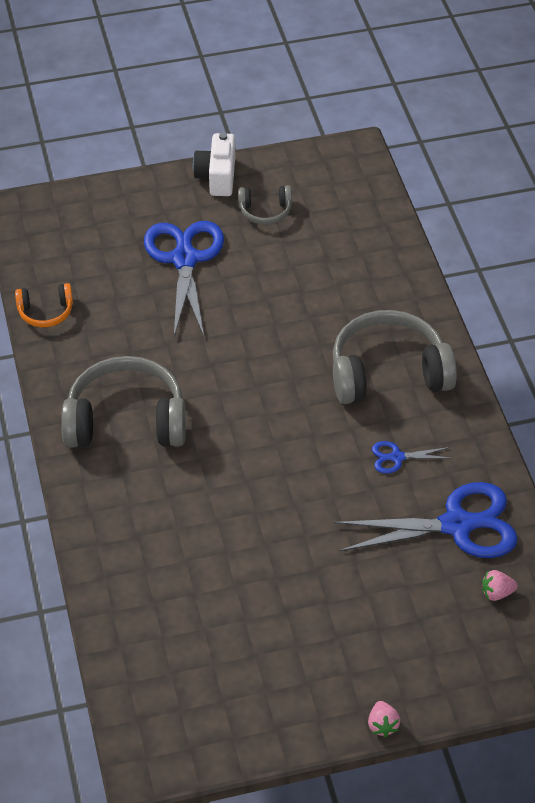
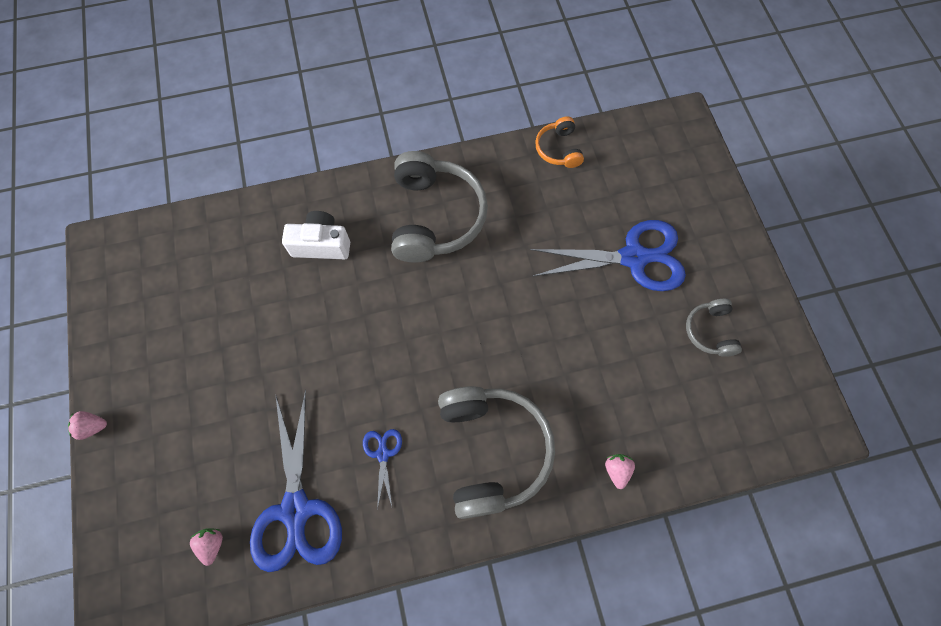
camera: 90 degrees right, 20 degrees up
(217, 177) = (754, 285): white camera -> white camera (321, 244)
(401, 285) = (617, 470): none -> pink strawberry

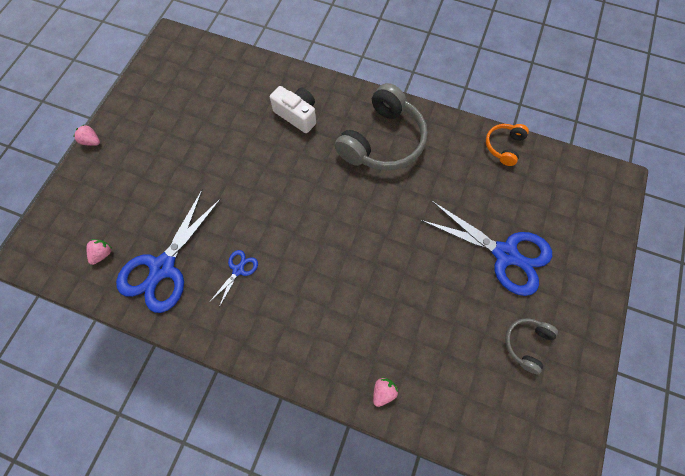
camera: 35 degrees right, 0 degrees up
(492, 450) = (308, 317): grey headphones -> none

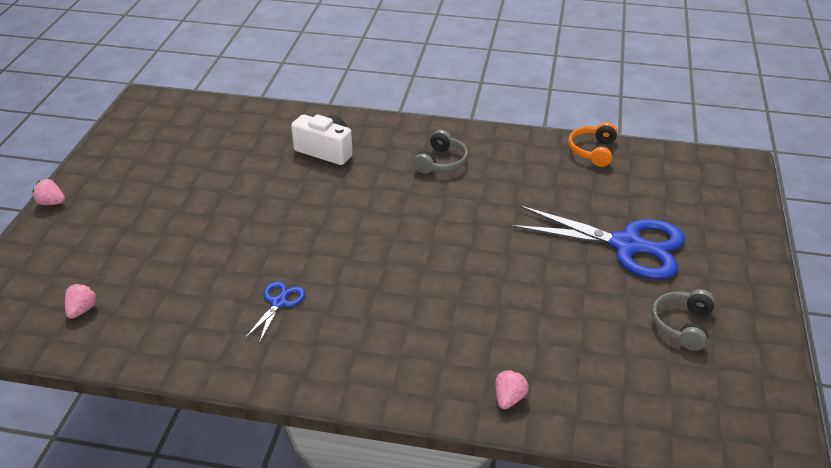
camera: 10 degrees left, 30 degrees down
(163, 267) = (172, 313): blue scissors -> none
(382, 141) = (441, 162): grey headphones -> grey headphones, size x0.49

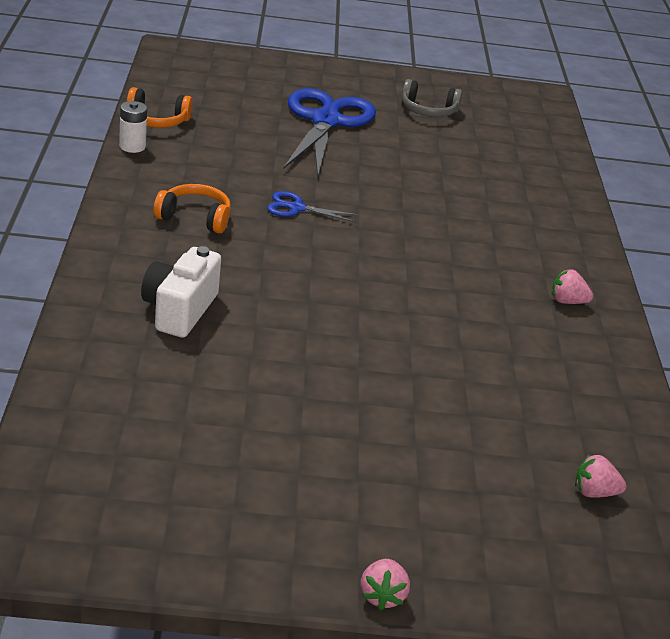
camera: 105 degrees left, 5 degrees down
(279, 303) = (503, 328): blue scissors -> blue scissors (296, 208)
(441, 162) = (195, 218): grey headphones -> orange headphones
(509, 398) = (558, 195): pink strawberry -> pink strawberry (567, 301)
(545, 139) = (132, 146): none -> white battery

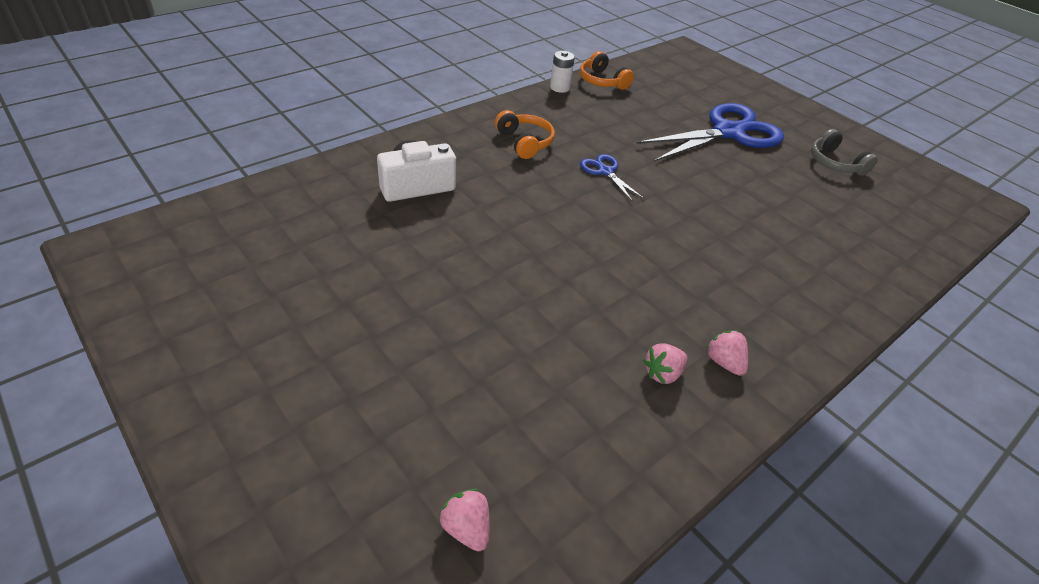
camera: 50 degrees right, 10 degrees up
(382, 596) = (183, 449): pink strawberry -> pink strawberry (662, 373)

